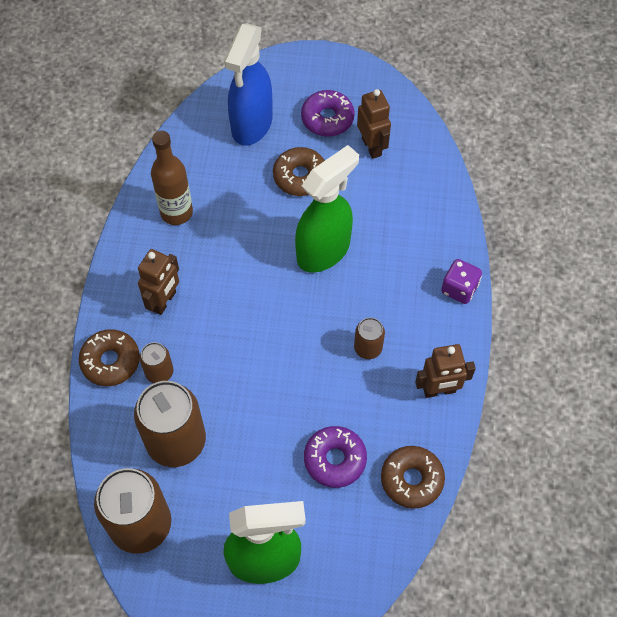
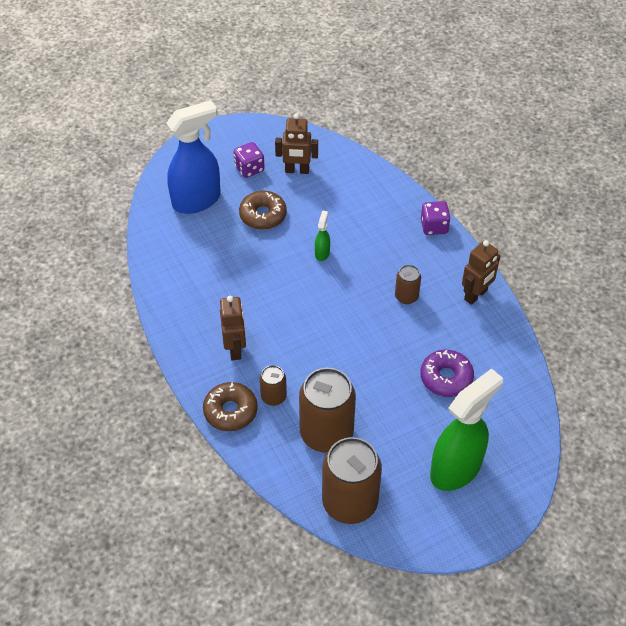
camera: 35 degrees left, 10 degrees down
(176, 212) = (192, 286): brown bottle -> none
(251, 125) = (197, 200): blue spray bottle -> blue spray bottle turned 105 degrees counterclockwise
(324, 251) = (322, 253): green spray bottle -> green spray bottle, size x0.42
(327, 118) = (249, 169): purple donut -> purple dice
(372, 147) = (297, 170): brown robot -> brown robot turned 150 degrees clockwise
(411, 479) = (506, 359): brown donut -> none

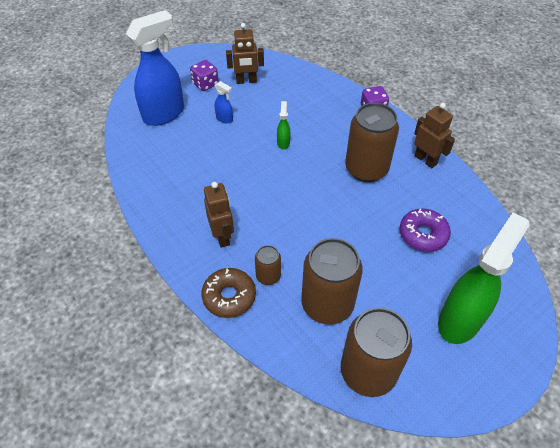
camera: 10 degrees left, 0 degrees up
(263, 215) = (224, 119): brown donut -> blue spray bottle
(406, 296) = (366, 169): brown can -> brown can, size x2.04
(476, 295) = (425, 160): brown robot -> brown robot turned 75 degrees counterclockwise

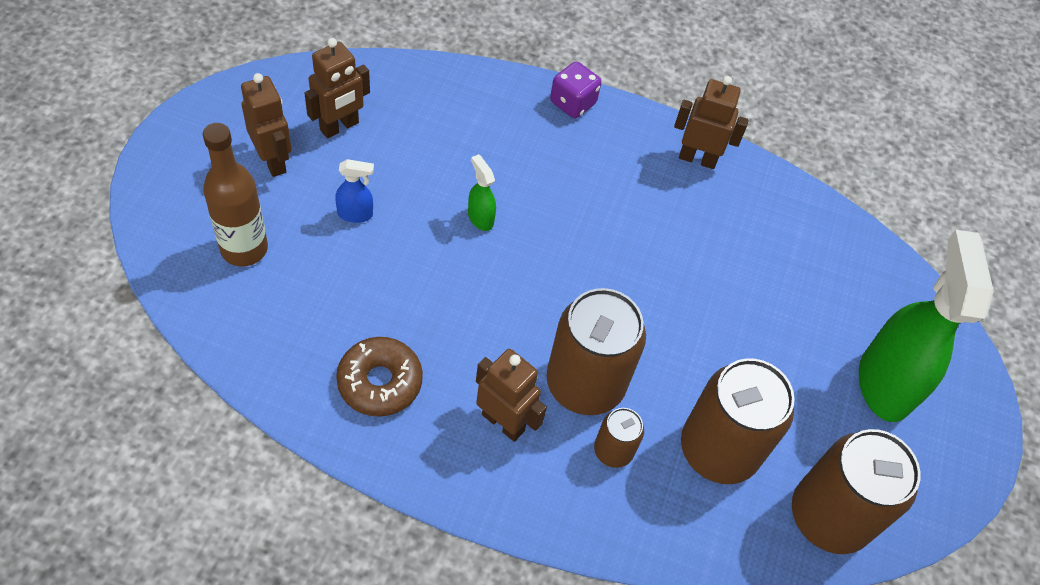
camera: 40 degrees left, 5 degrees up
(164, 114) = (244, 249): blue spray bottle -> brown bottle
(205, 84) = (273, 161): purple dice -> brown robot
(229, 296) = (582, 512): brown donut -> brown donut (380, 382)
(366, 169) = (629, 209): brown can -> brown can (585, 384)
(423, 234) = (767, 280): purple donut -> none

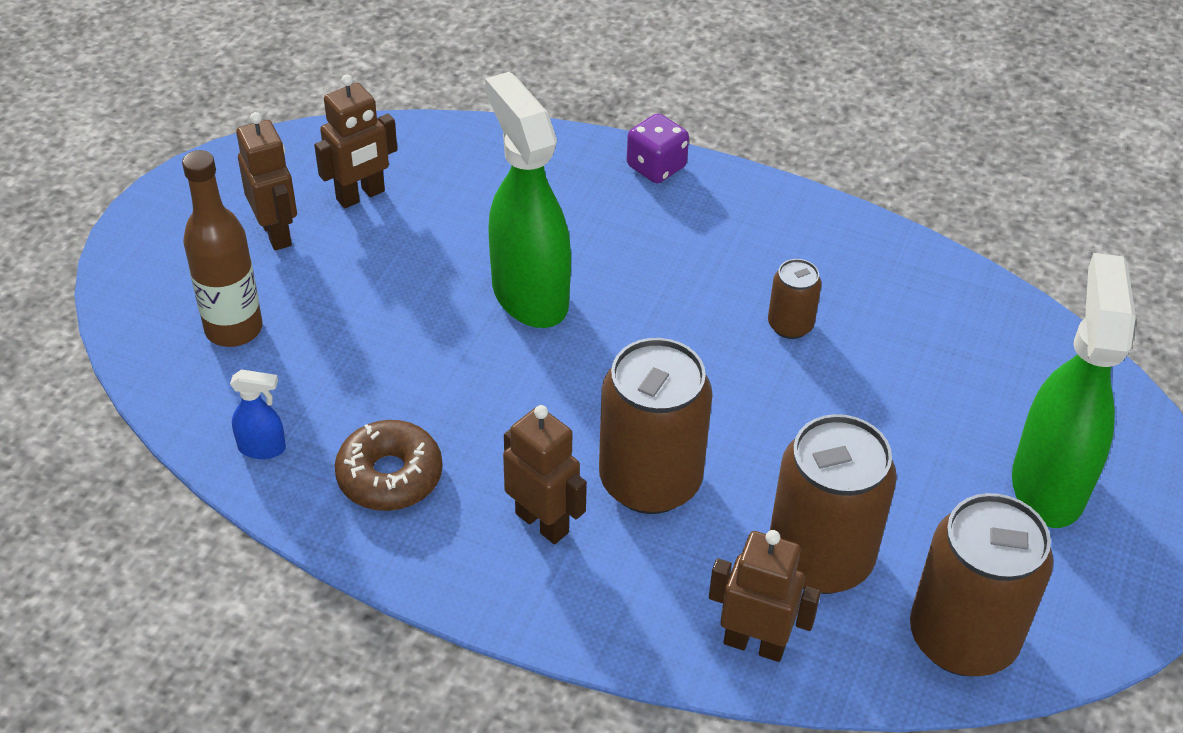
camera: 10 degrees right, 10 degrees down
(355, 214) = (373, 291): blue spray bottle -> blue spray bottle (262, 448)
(480, 218) = (529, 295): green spray bottle -> green spray bottle, size x2.39
(613, 451) = (681, 557): brown can -> brown can (790, 325)
(697, 158) = (814, 228): brown robot -> brown robot (754, 644)

